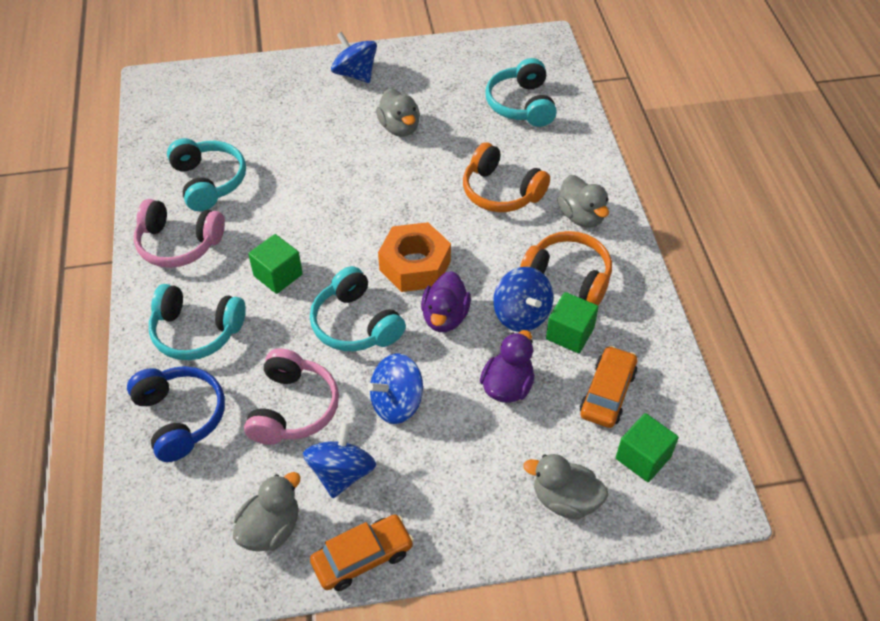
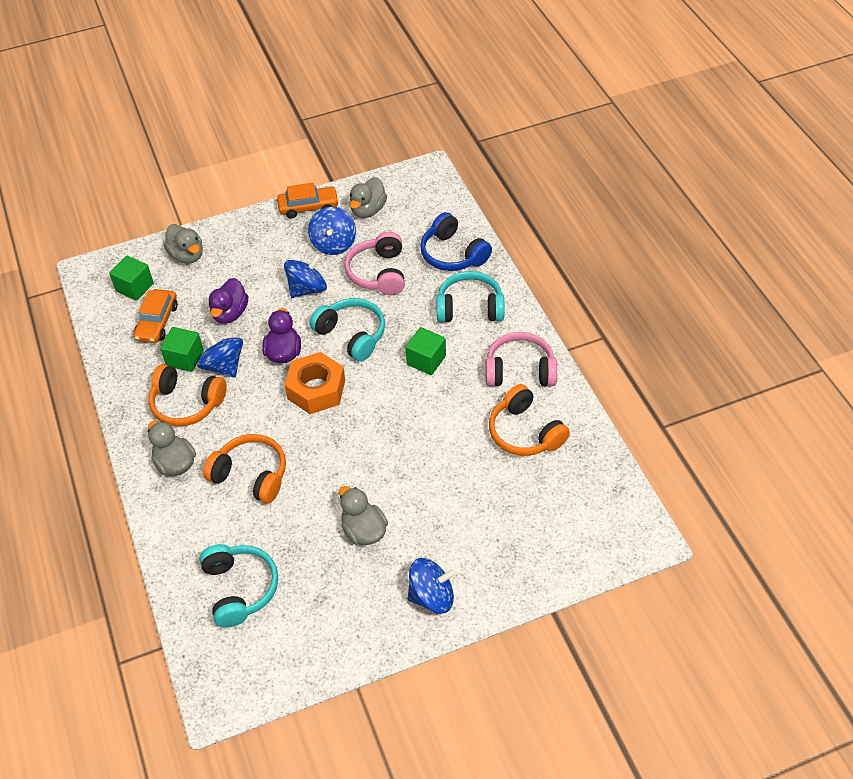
camera: 170 degrees right, 0 degrees up
(208, 182) = (525, 432): turquoise headphones -> orange headphones
(355, 74) = (432, 596): blue spinning top -> blue spinning top turned 45 degrees counterclockwise
(362, 557) = (308, 207): orange car -> orange car turned 150 degrees counterclockwise
(565, 500) = (187, 255): grey duck -> grey duck turned 45 degrees clockwise

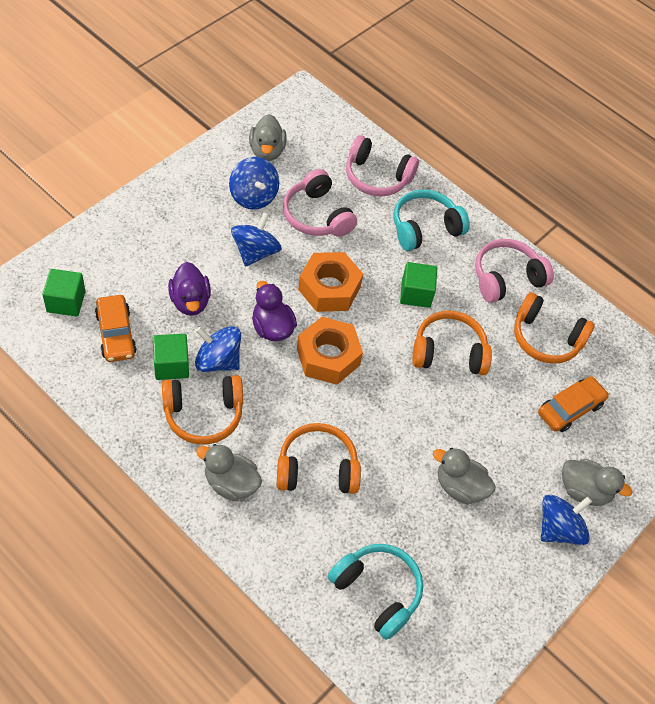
camera: 35 degrees left, 5 degrees up
(187, 255) = (104, 250): grey duck -> grey duck (584, 490)
(308, 207) = (203, 163): orange car -> orange car (570, 408)
(352, 335) = (329, 288): turquoise headphones -> orange nut
(425, 417) = (448, 352): none -> orange headphones
(453, 254) = (377, 177): blue headphones -> pink headphones

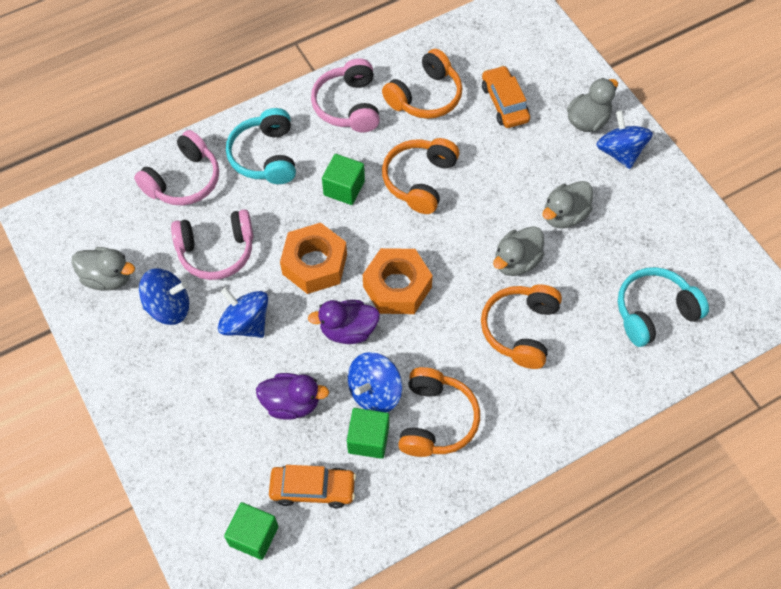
camera: 65 degrees left, 5 degrees up
(231, 483) = (520, 411): grey duck -> grey duck (516, 261)

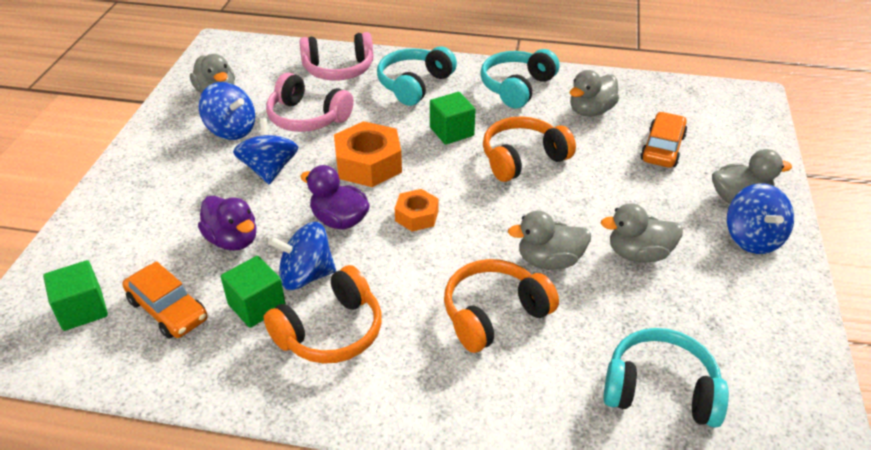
camera: 40 degrees right, 20 degrees down
(348, 105) = (517, 87): pink headphones -> turquoise headphones
(397, 287) = (416, 216): orange nut -> orange nut, size x0.58
(425, 96) = (591, 111): orange headphones -> grey duck
(620, 152) = (752, 238): blue spinning top -> blue spinning top turned 150 degrees clockwise

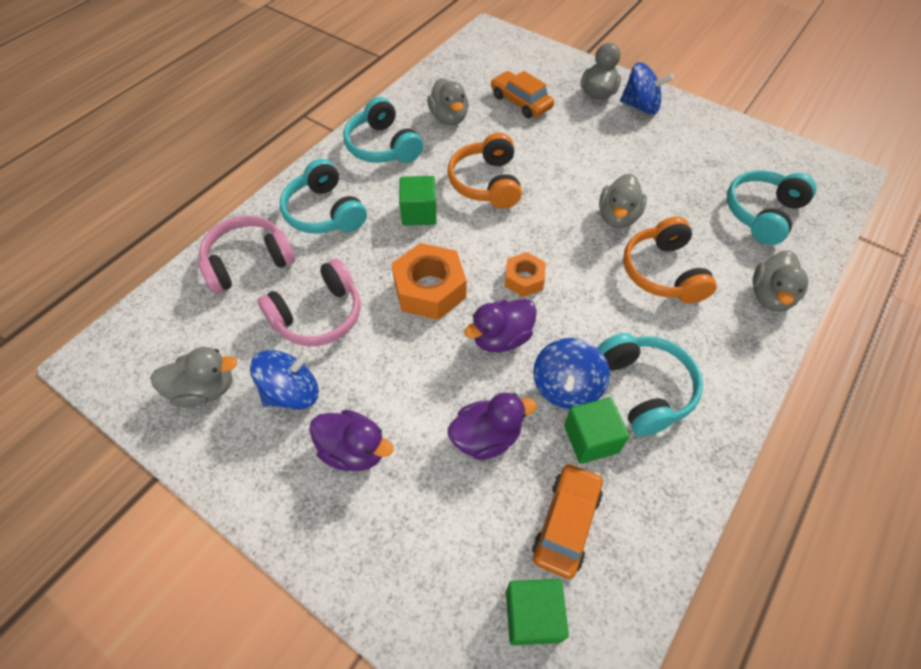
camera: 65 degrees left, 15 degrees up
(167, 310) = (566, 523): orange car -> orange car turned 45 degrees counterclockwise
(194, 175) = (354, 450): none -> purple duck
(269, 170) = (389, 374): blue spinning top -> none
(331, 331) = (644, 388): orange headphones -> turquoise headphones
(338, 69) = (248, 262): pink headphones -> pink headphones turned 135 degrees counterclockwise
(638, 254) = (631, 167): grey duck -> grey duck (770, 296)

